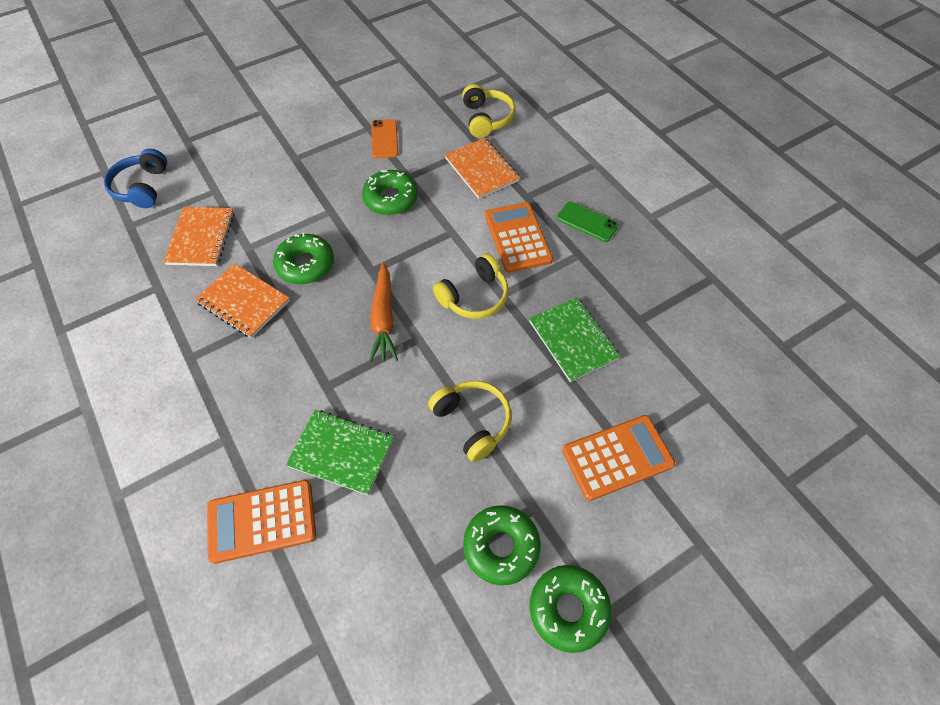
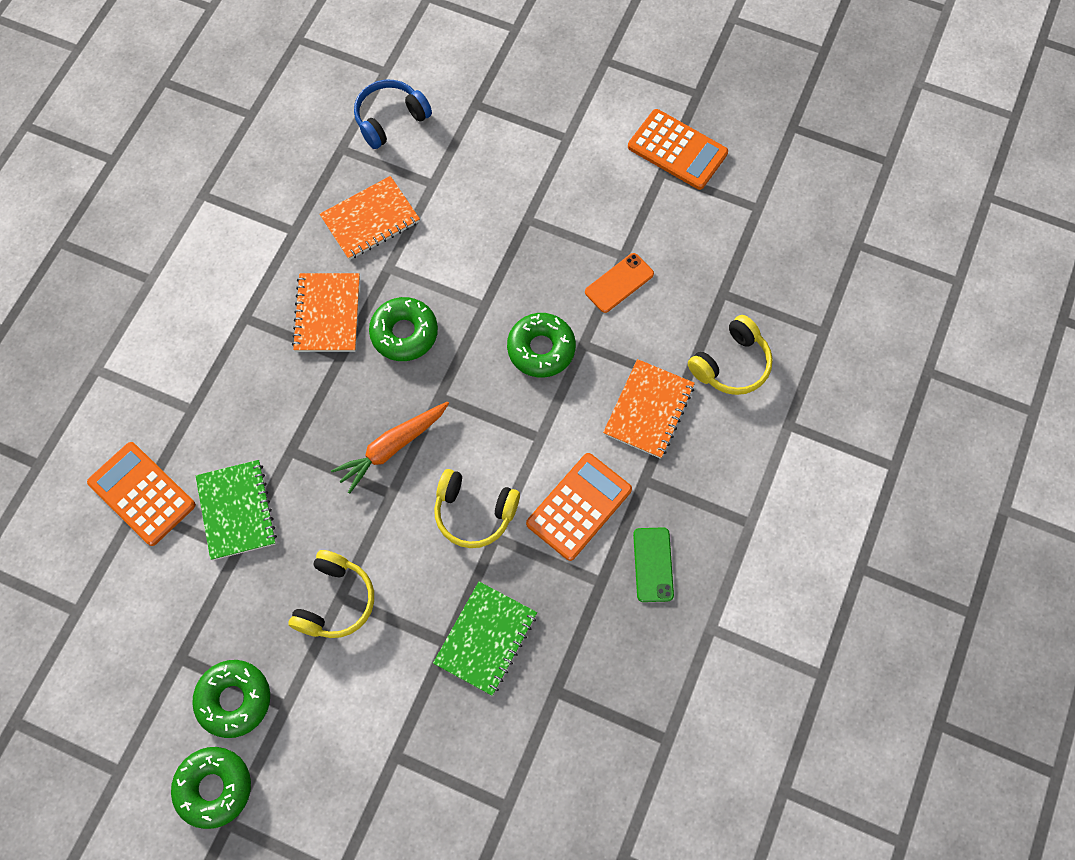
camera: 55 degrees right, 10 degrees up
(617, 457) = (381, 753): orange calculator -> orange calculator (677, 150)

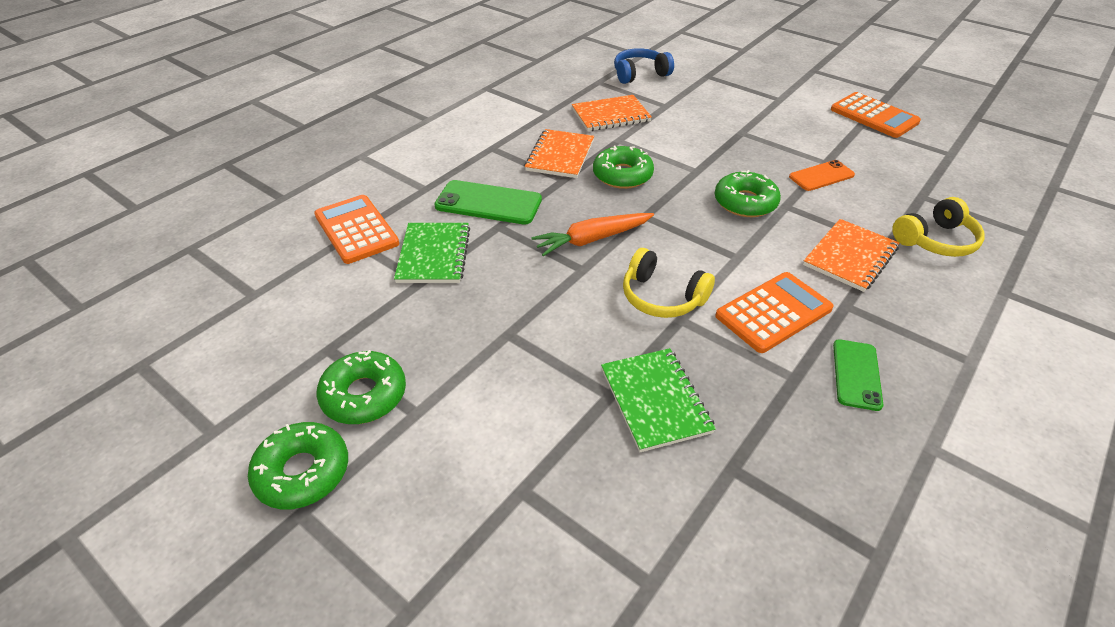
camera: 15 degrees right, 25 degrees down
(269, 417) = (488, 203): none -> green phone
(335, 601) = (501, 336): yellow headphones -> none
(485, 639) = (655, 400): green notebook -> green notebook turned 60 degrees counterclockwise

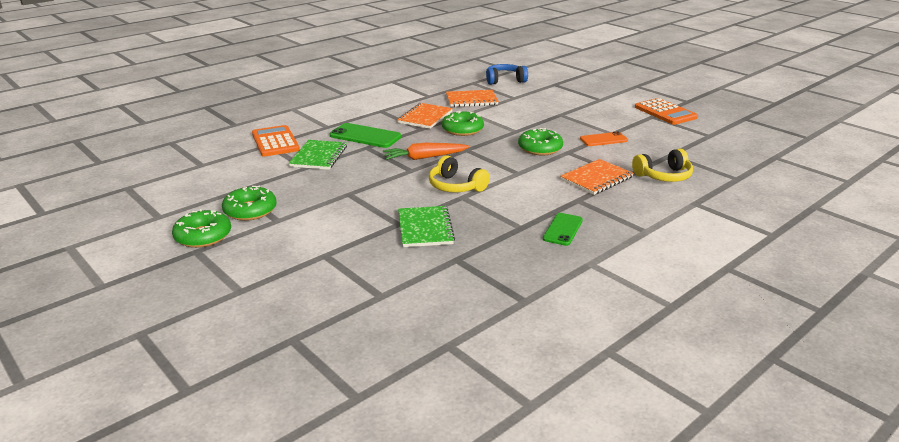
camera: 10 degrees right, 15 degrees down
(773, 312) = (526, 199): orange calculator -> none

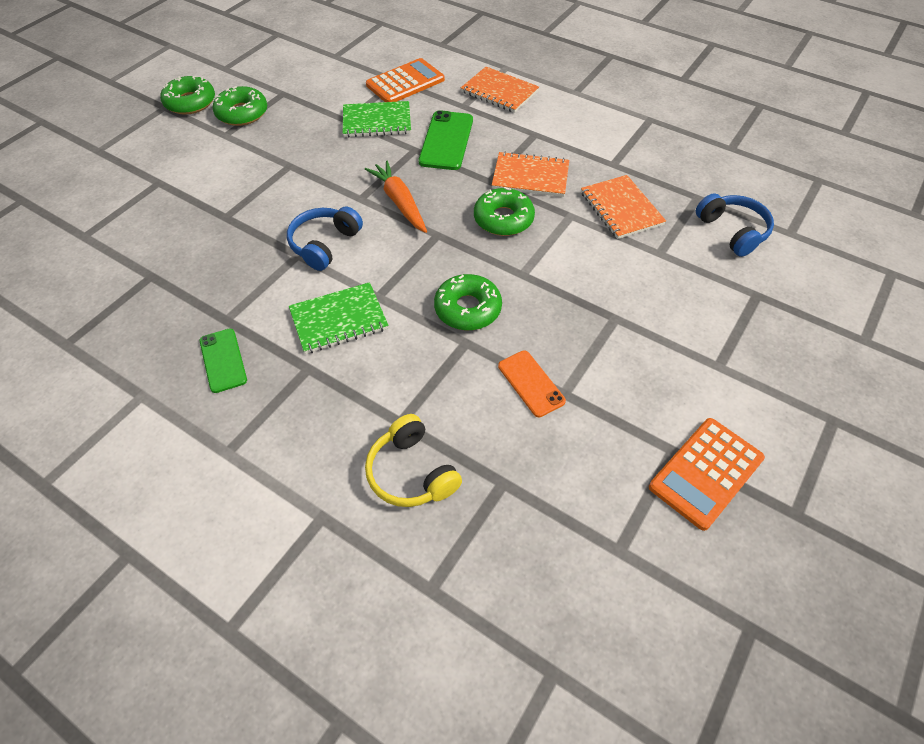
camera: 75 degrees right, 25 degrees up
(425, 228) = (216, 239): green notebook -> green notebook (339, 320)
(456, 186) = (324, 244): yellow headphones -> blue headphones
(563, 229) = (223, 360): green phone -> green phone turned 60 degrees clockwise
(596, 179) = (380, 384): orange notebook -> orange notebook (499, 92)

